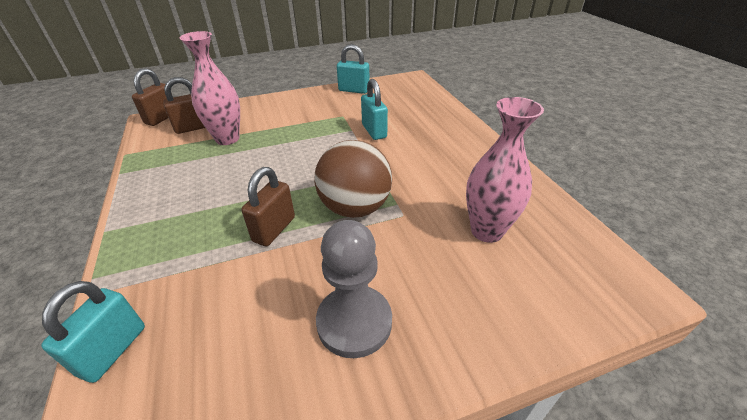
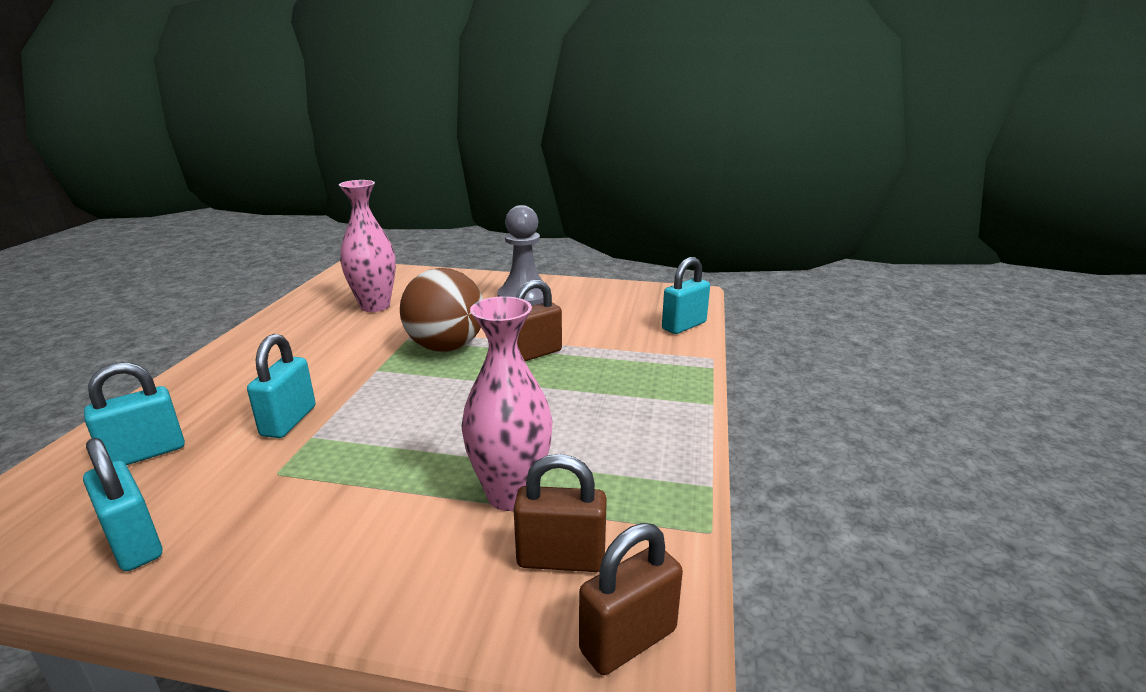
camera: 150 degrees left, 15 degrees down
(408, 104) = (145, 453): none -> turquoise padlock

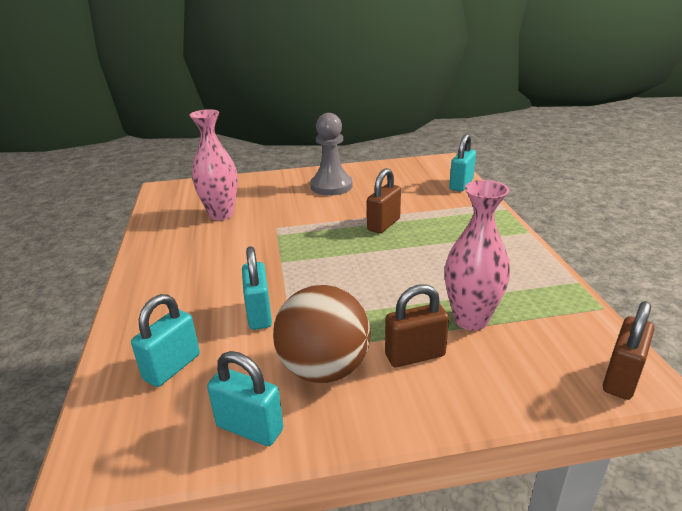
camera: 20 degrees left, 5 degrees up
(446, 347) = (314, 233): brown ball -> brown ball (324, 369)
(561, 559) = (540, 347): brown padlock -> brown padlock (415, 355)

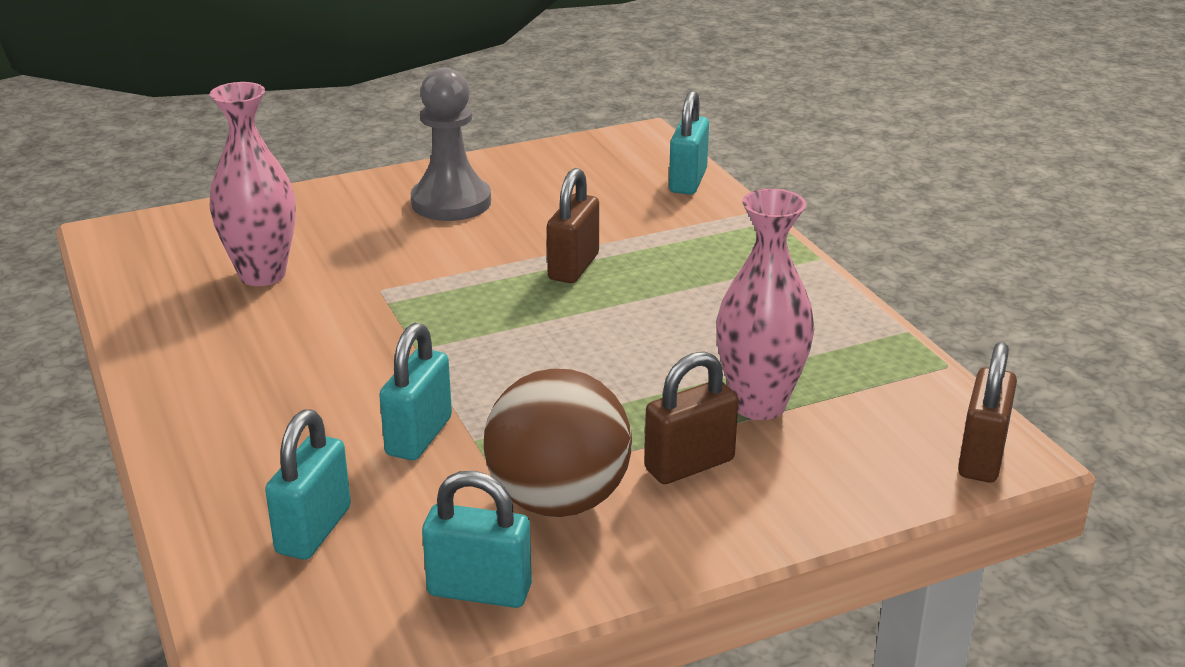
camera: 15 degrees left, 0 degrees up
(259, 314) = (419, 436): turquoise padlock -> turquoise padlock turned 45 degrees clockwise

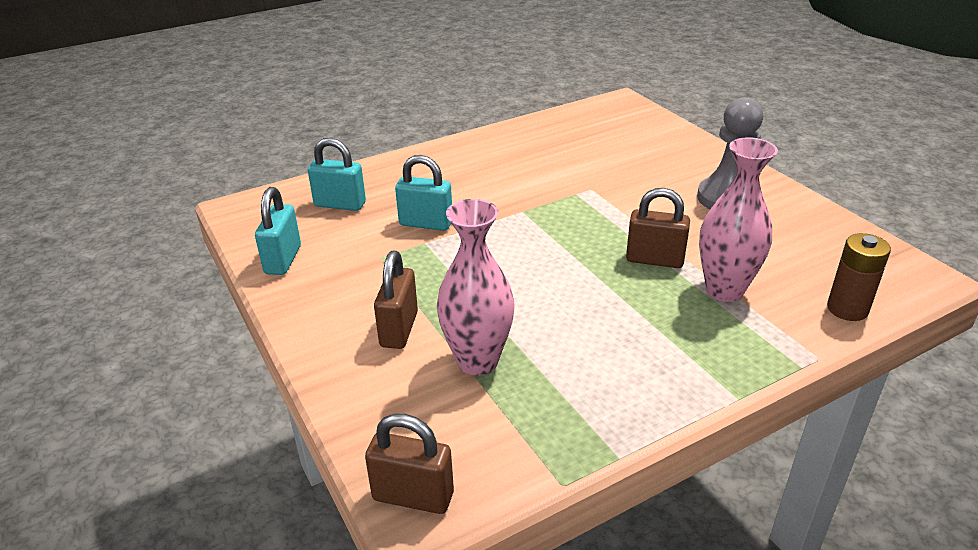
camera: 85 degrees right, 5 degrees up
(262, 275) = (592, 149): pink vase -> pink vase (724, 290)
(558, 500) = (361, 279): brown ball -> none
(688, 181) = (847, 309): turquoise padlock -> brown battery
(689, 465) = (399, 329): brown padlock -> brown padlock turned 45 degrees clockwise

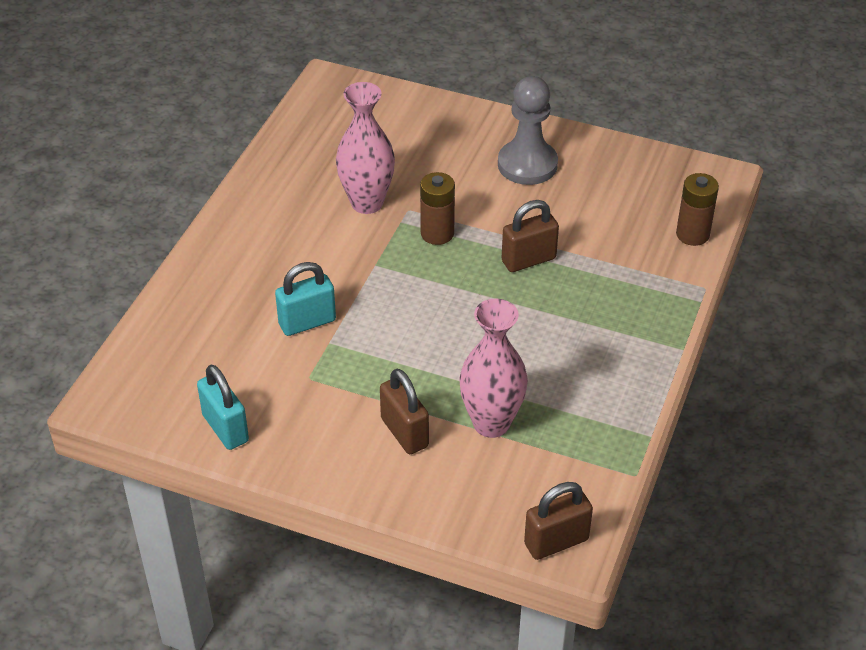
camera: 40 degrees left, 10 degrees up
(340, 204) = (201, 344): turquoise padlock -> none
(595, 212) = (437, 233): none -> brown battery
(724, 290) = (601, 262): pink vase -> pink vase (367, 203)

